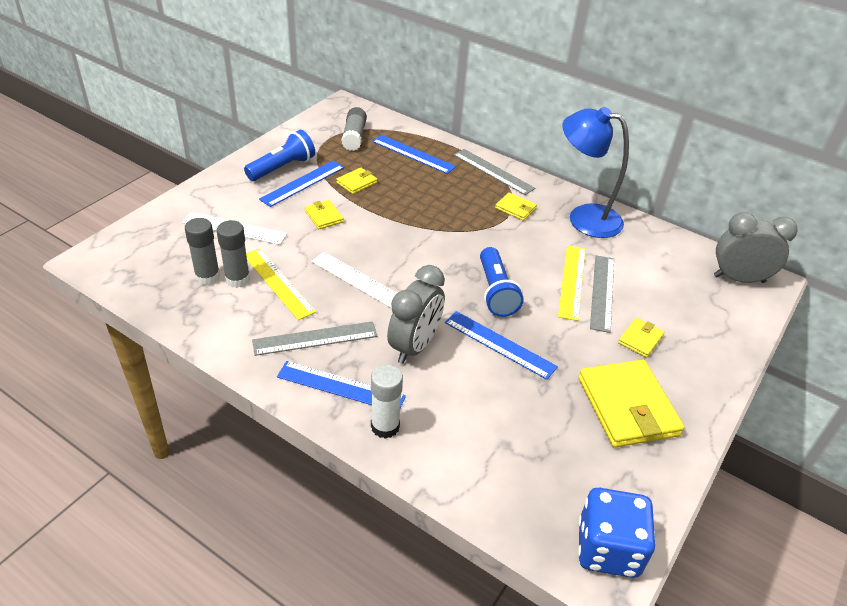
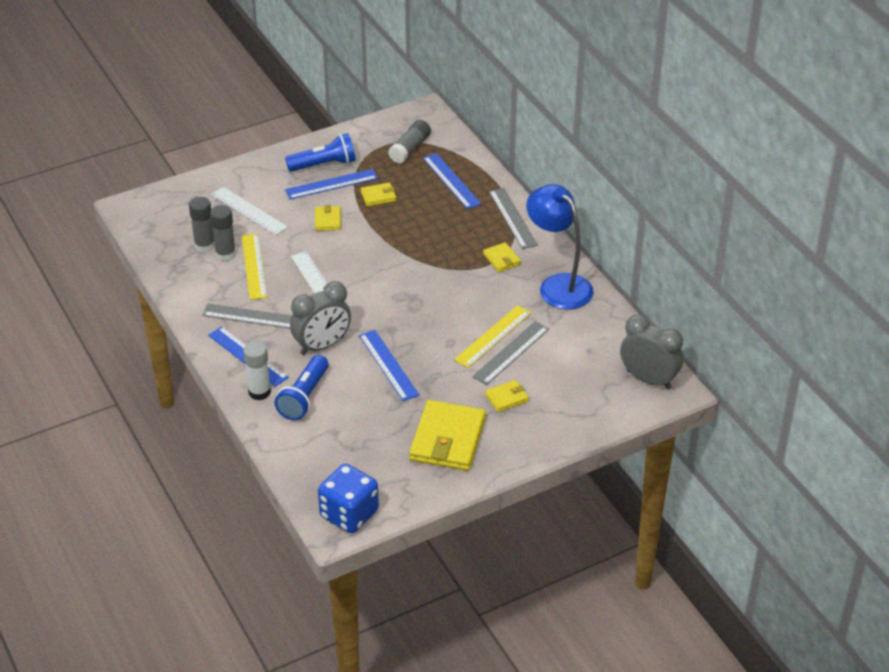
camera: 30 degrees right, 0 degrees up
(496, 292) = (420, 325): blue flashlight -> blue flashlight (304, 397)

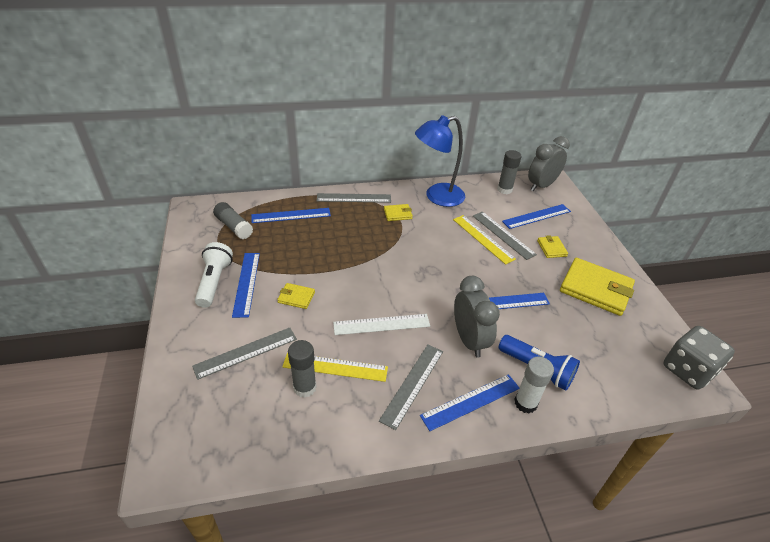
camera: 75 degrees left, 0 degrees up
(204, 246) = (280, 404): grey glue stick -> grey glue stick (504, 190)
(249, 211) = (246, 352): white ruler -> grey ruler
(324, 165) = (214, 282): blue flashlight -> white flashlight
(349, 514) = (688, 370): blue dice -> grey dice
(378, 196) = (283, 258): yellow wallet -> none
(569, 380) = (536, 216): none -> blue ruler

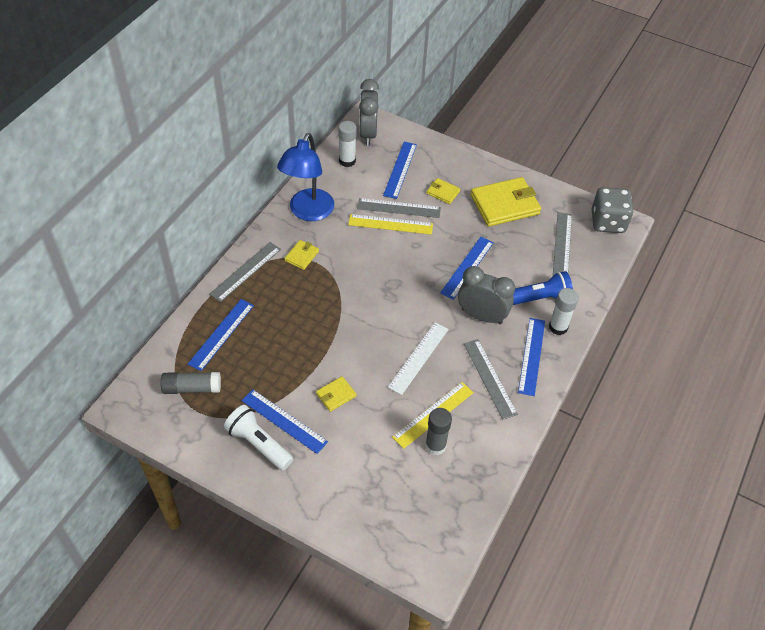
camera: 50 degrees left, 10 degrees up
(246, 352) = (366, 465): grey ruler -> grey ruler (562, 244)
(504, 190) = (347, 161): grey glue stick -> white glue stick

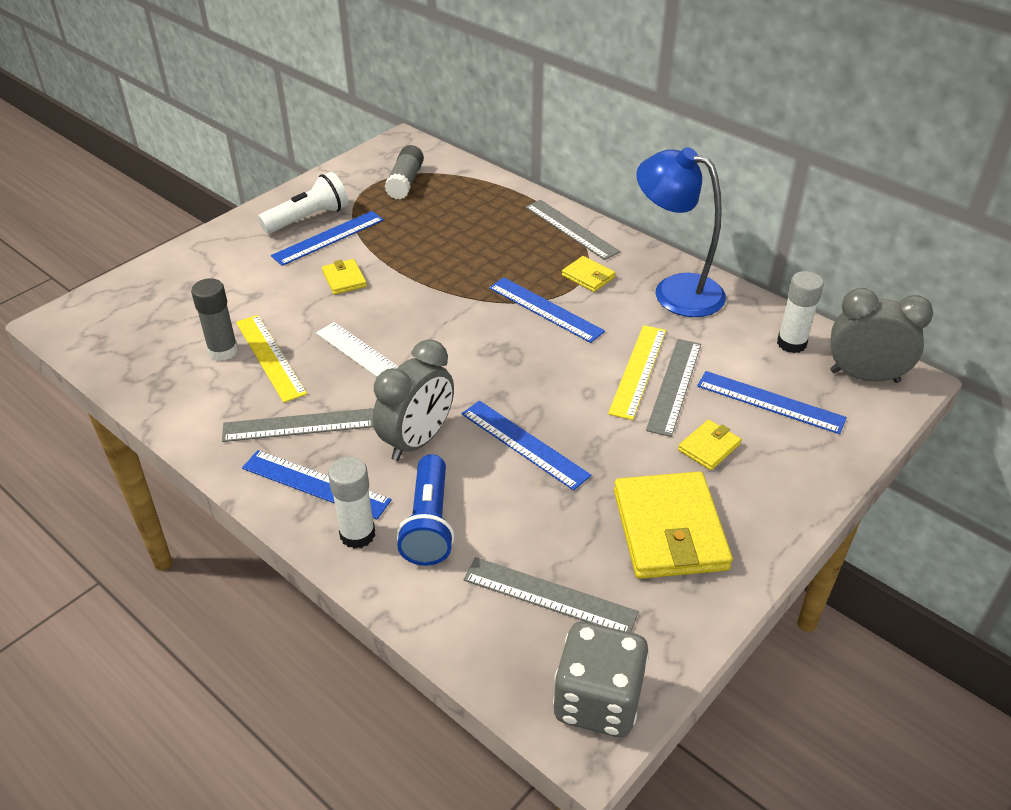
camera: 105 degrees right, 10 degrees down
(221, 334) = (474, 205): blue ruler -> blue ruler (545, 309)

